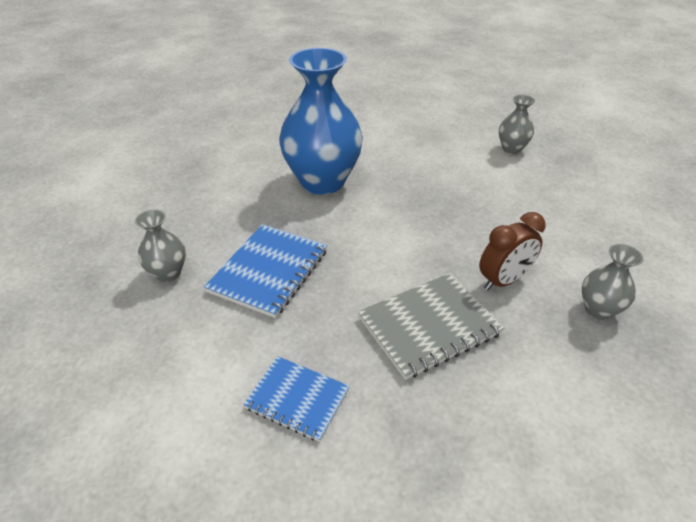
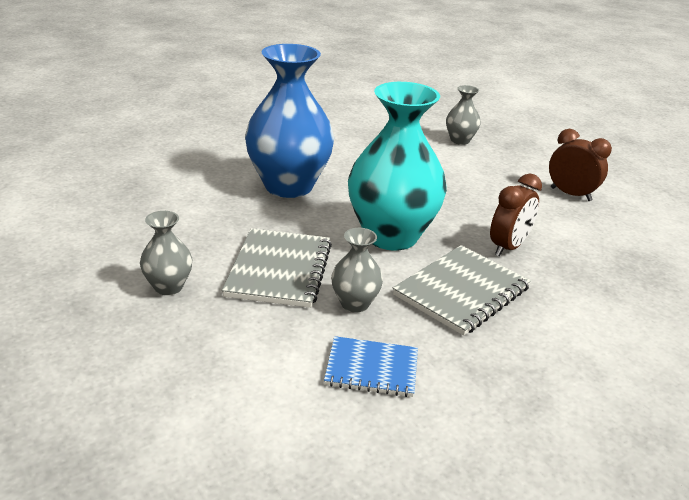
camera: 20 degrees left, 10 degrees down
(269, 271) = (279, 270): blue notebook -> grey notebook
(390, 249) = (391, 236): none -> turquoise vase
(598, 309) = (598, 258): grey vase -> grey vase (355, 303)
(602, 226) = (570, 194): none -> brown clock

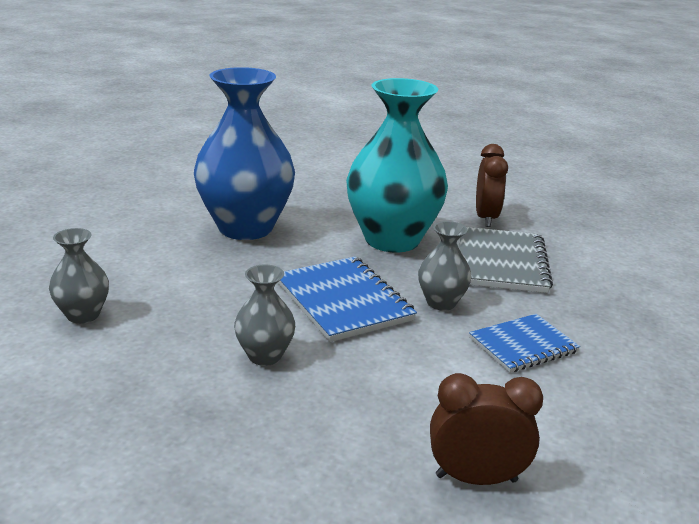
camera: 35 degrees left, 5 degrees down
(279, 270) = (343, 301): grey notebook -> blue notebook
(460, 140) = (337, 147): grey vase -> grey vase (83, 315)
(570, 194) = (472, 165): brown clock -> brown clock (476, 478)

